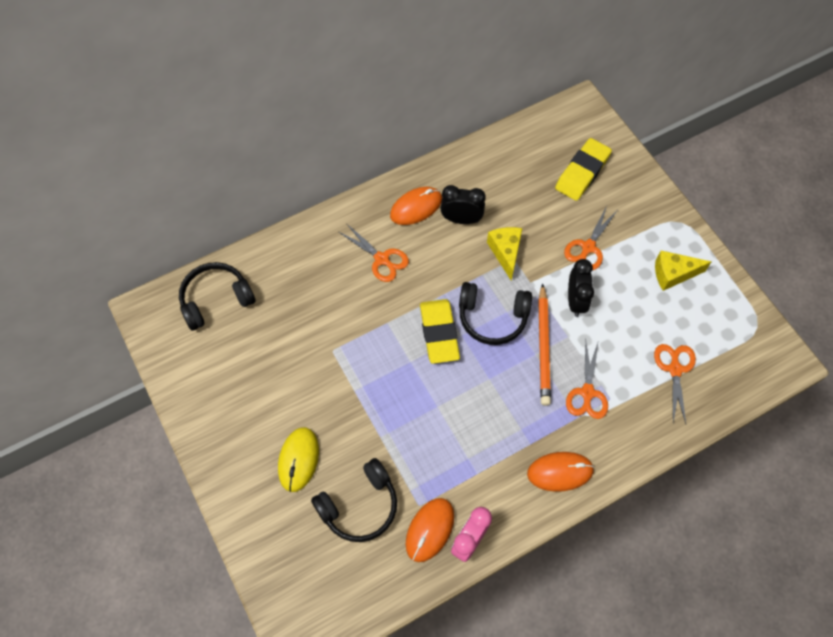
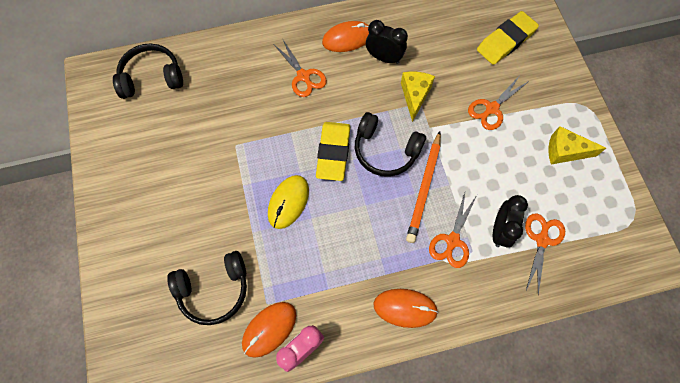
camera: 15 degrees right, 5 degrees up
(298, 459) = (174, 234): yellow mouse -> yellow mouse (288, 202)
(575, 301) = (466, 154): black clock -> black clock (500, 230)

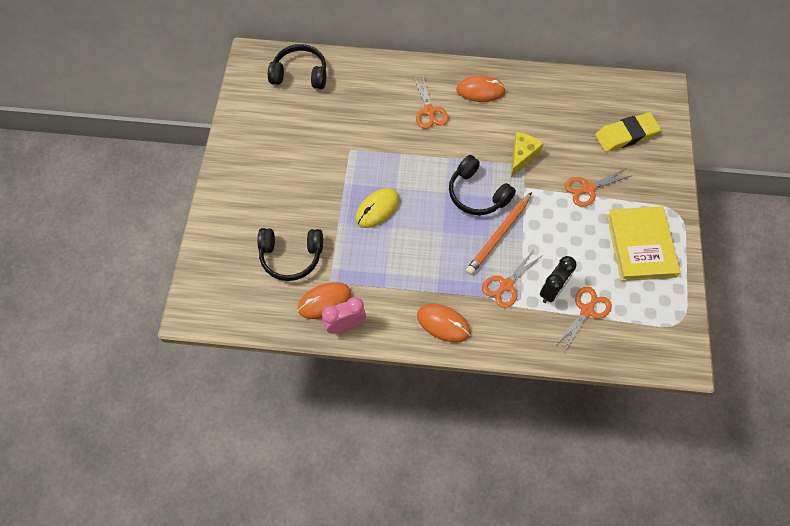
camera: 20 degrees right, 5 degrees down
(333, 153) = (431, 181): yellow eraser -> none
(384, 58) = (507, 117): black clock -> none
(565, 151) = (640, 245): yellow cheese -> yellow book

